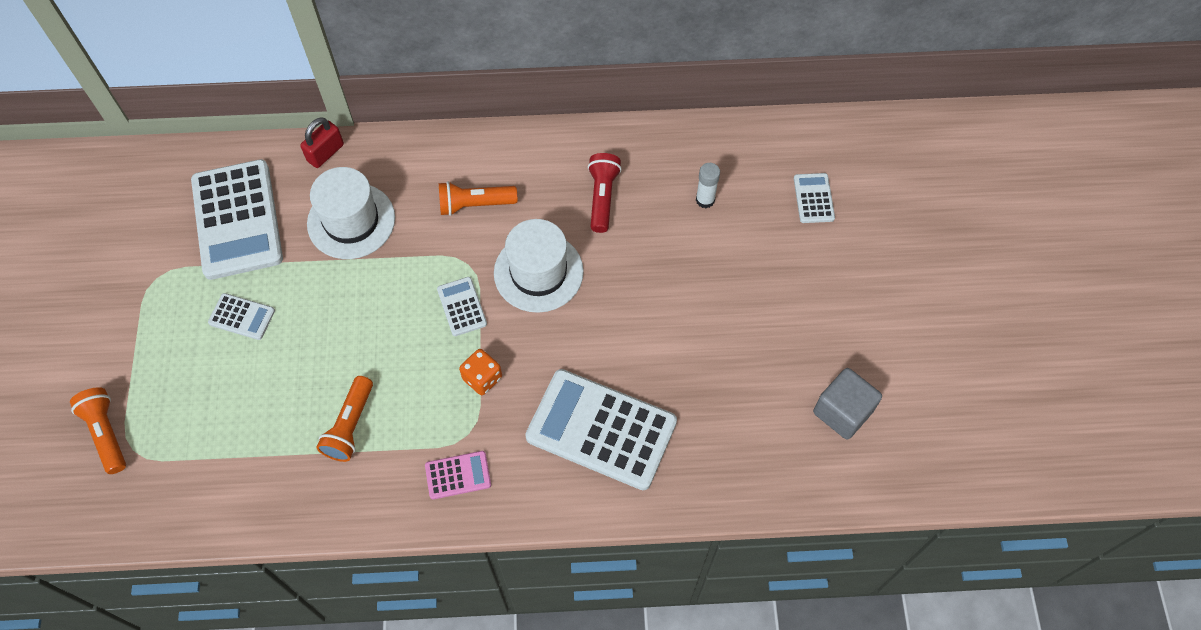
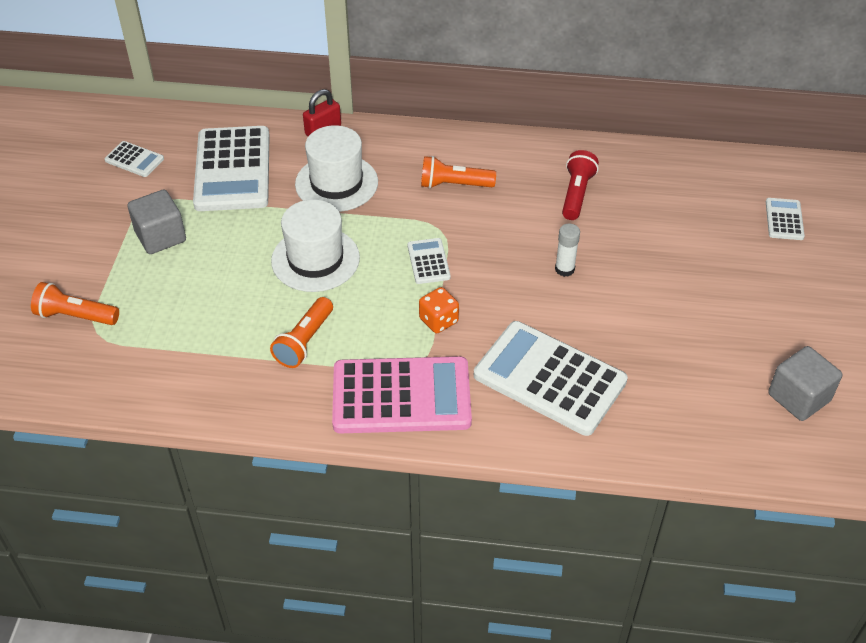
camera: 10 degrees right, 15 degrees down
(106, 433) = (75, 316): orange flashlight -> orange flashlight turned 60 degrees counterclockwise
(176, 319) = (160, 236): none -> grey cube
(242, 317) = (220, 243): white calculator -> white calculator (134, 160)
(458, 475) = (401, 396): pink calculator -> pink calculator, size x2.20
(538, 272) = (506, 244): white hat -> white hat (315, 259)
(705, 200) = (676, 208): white glue stick -> white glue stick (564, 269)

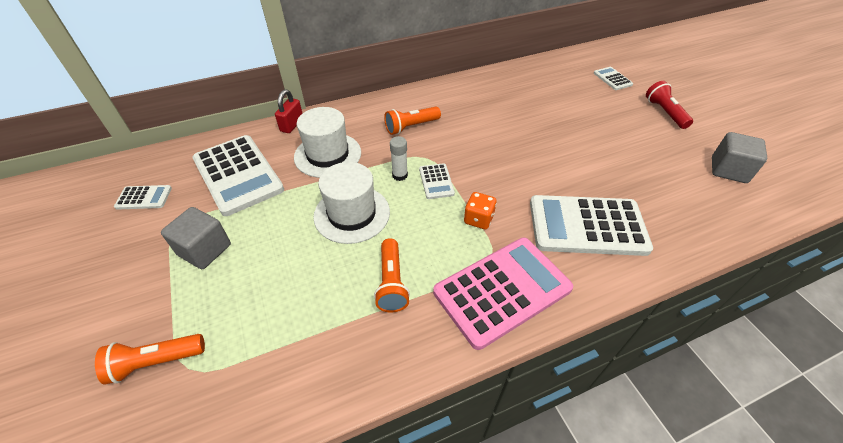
camera: 30 degrees left, 0 degrees up
(428, 261) = (436, 181): white calculator -> white calculator turned 150 degrees counterclockwise
(564, 269) = (526, 151): white glue stick -> white glue stick (400, 175)
(576, 194) = (491, 105): red flashlight -> red flashlight (664, 112)

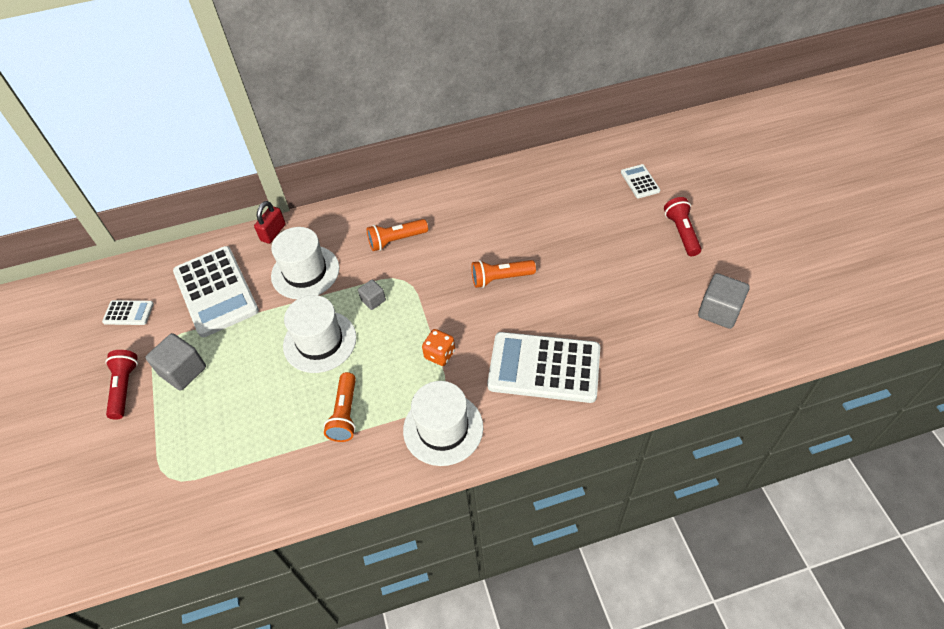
camera: 10 degrees right, 5 degrees up
(136, 271) = (124, 388): none -> red flashlight
(156, 362) = (143, 470): orange flashlight -> orange flashlight (500, 278)
(400, 175) = (373, 300): white glue stick -> grey cube
(436, 181) = (408, 309): white calculator -> none
(502, 291) = (443, 428): pink calculator -> white hat

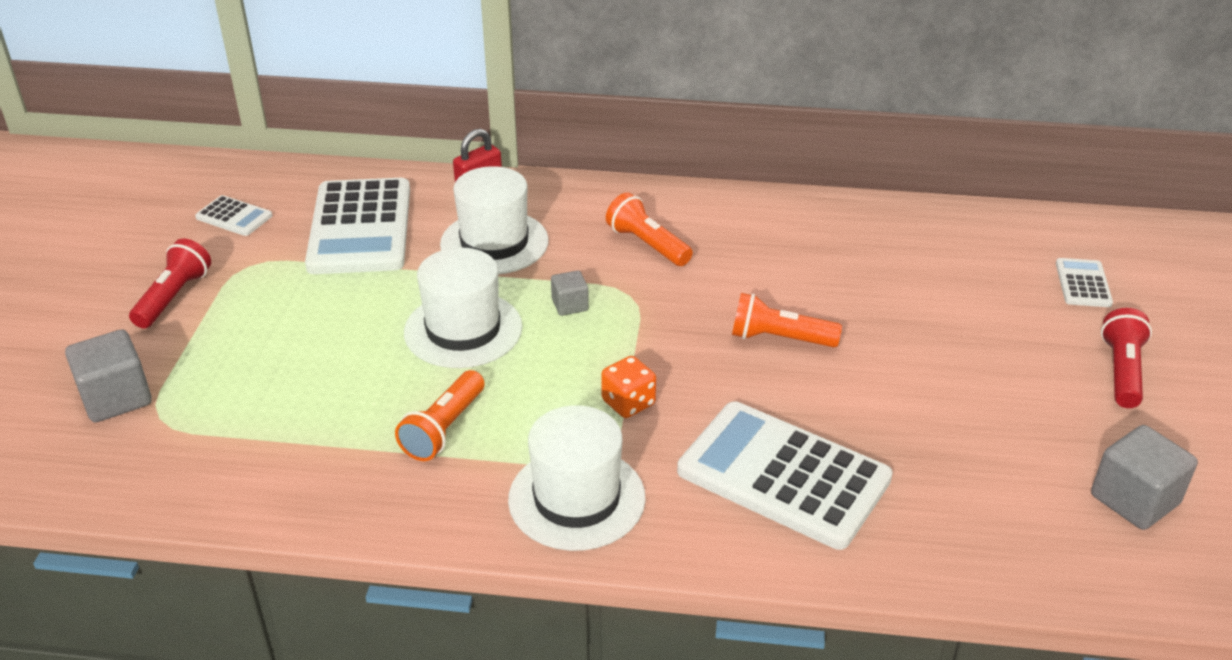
camera: 20 degrees right, 15 degrees down
(183, 371) = (259, 303): grey cube -> grey cube (116, 398)
(396, 240) = (647, 244): orange flashlight -> orange flashlight turned 45 degrees clockwise

